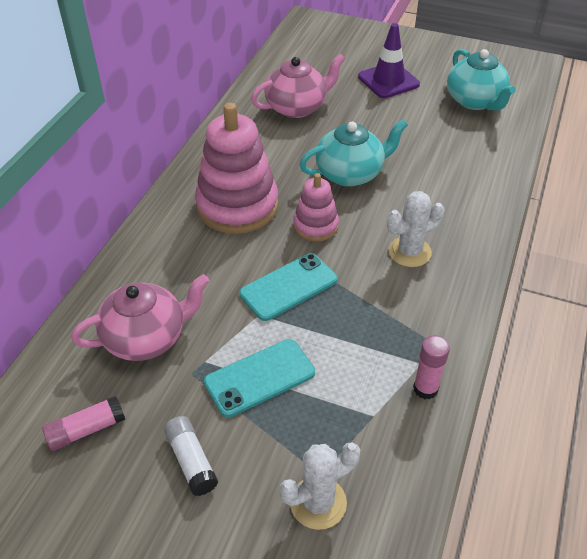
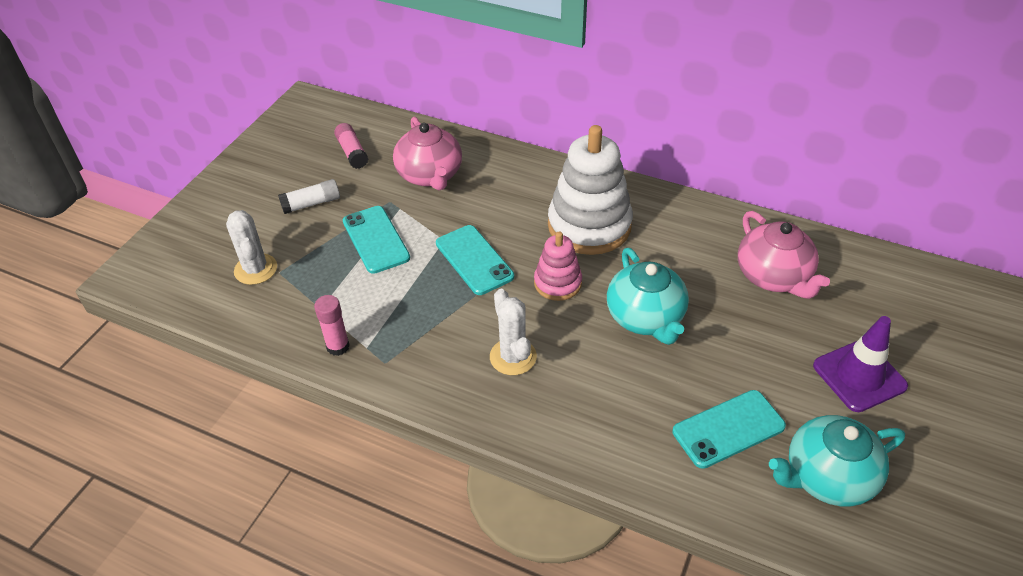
camera: 95 degrees right, 0 degrees up
(237, 206) = (589, 226): pink stacking toy -> white stacking toy
(450, 138) = (728, 429): none -> turquoise phone

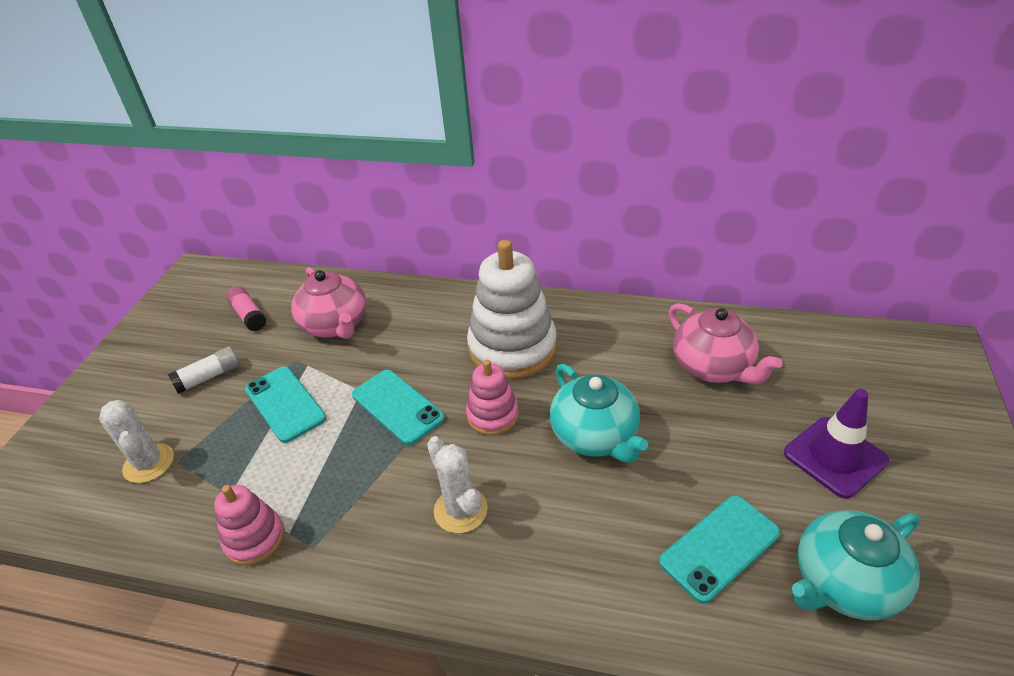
camera: 10 degrees left, 5 degrees down
(338, 346) = (254, 538): pink glue stick -> pink stacking toy

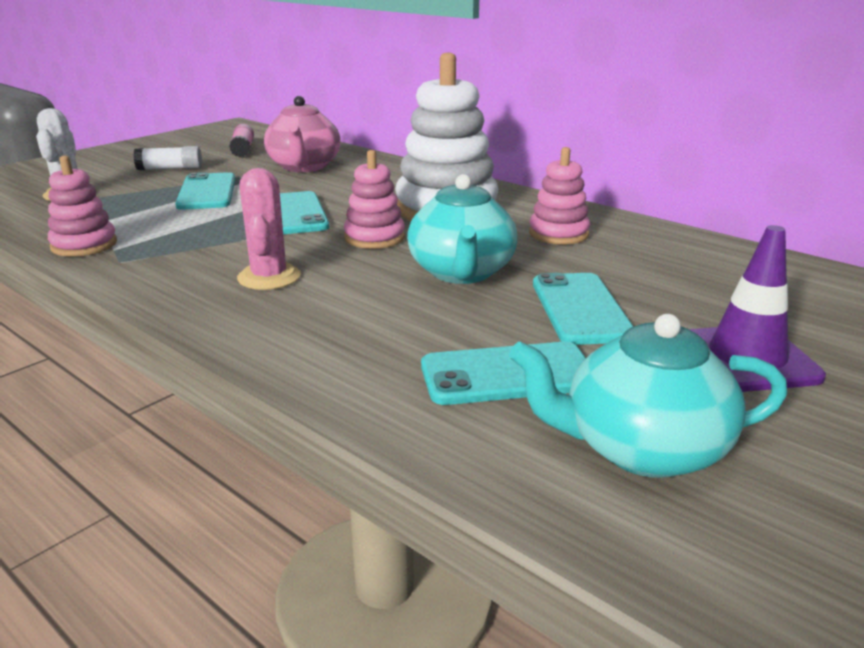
camera: 25 degrees right, 15 degrees down
(460, 510) = (269, 277): white cactus -> pink cactus
(620, 351) = (558, 234): none -> pink stacking toy
(705, 446) = (580, 309): none -> turquoise phone
(713, 367) = (657, 266): pink teapot -> none

